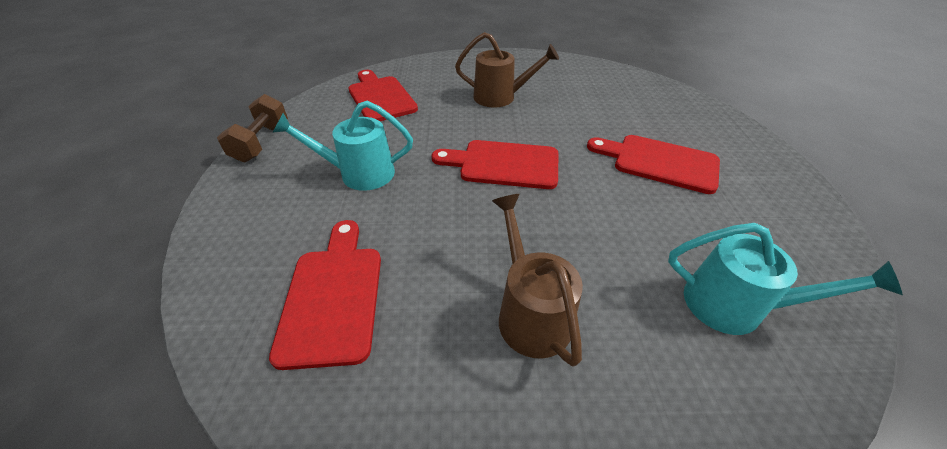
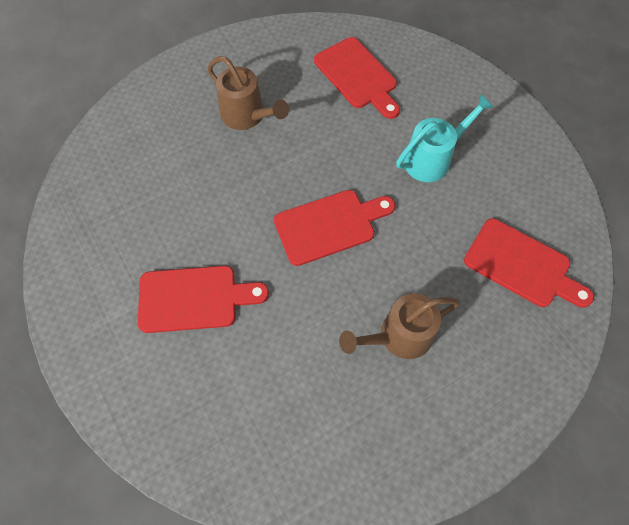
camera: 150 degrees right, 20 degrees up
(262, 142) = (545, 150): brown dumbbell -> none
(735, 306) = (130, 173): turquoise watering can -> none

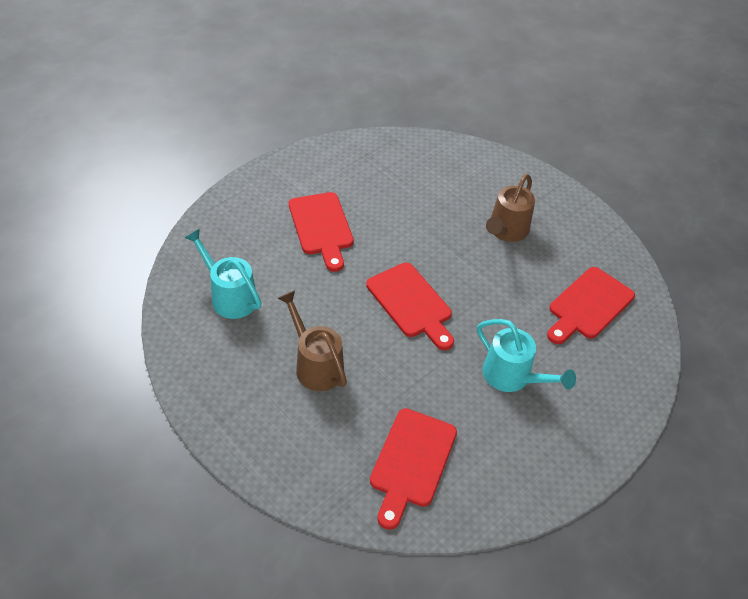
camera: 75 degrees right, 15 degrees down
(283, 424) = (229, 296): none -> turquoise watering can

